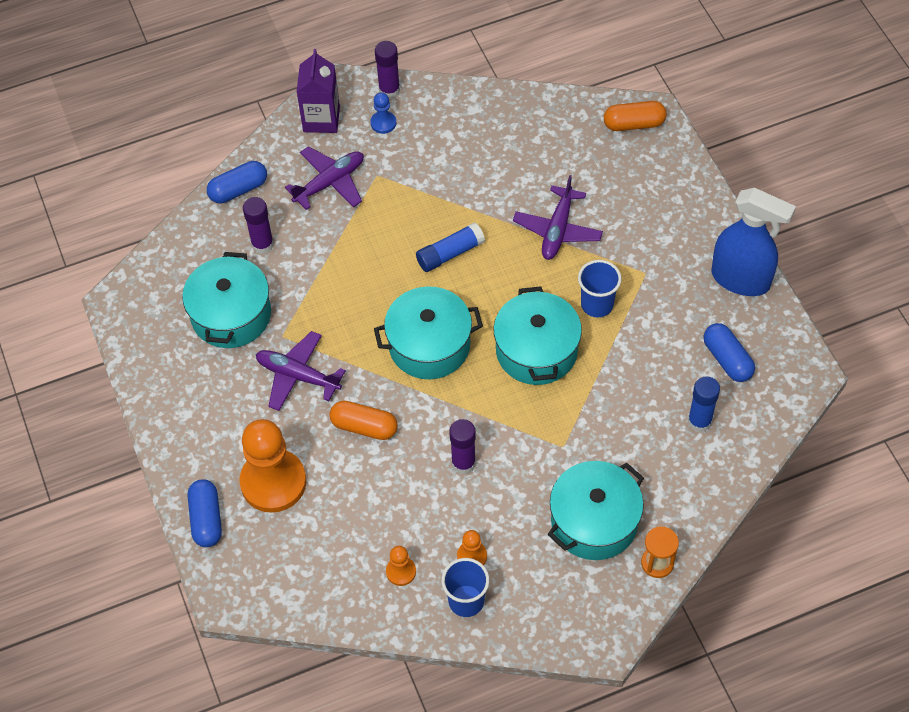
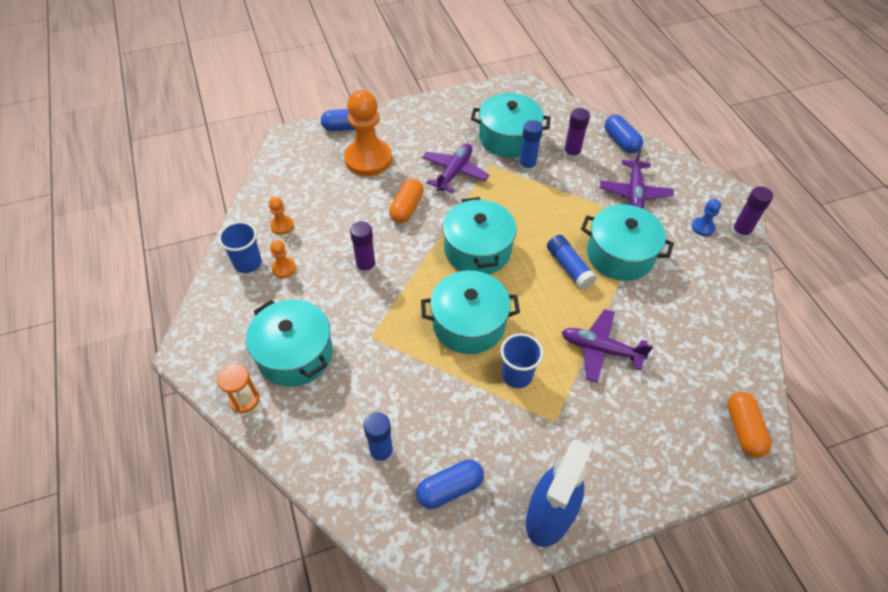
camera: 90 degrees right, 5 degrees down
(285, 293) = (527, 166): none -> blue glue stick
(321, 119) = (699, 188): purple carton -> none
(330, 183) = (634, 192): purple plane -> purple plane turned 45 degrees clockwise
(428, 204) = (620, 254): none -> turquoise pot

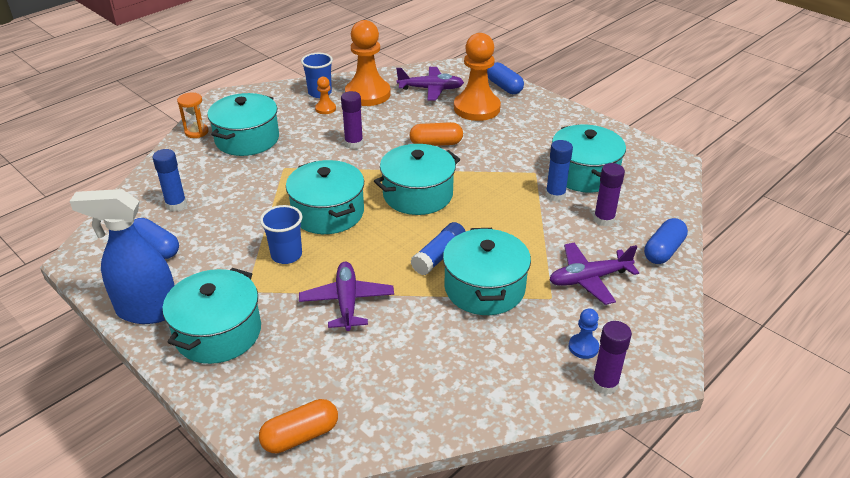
camera: 65 degrees right, 15 degrees down
(282, 226) = (367, 94): orange pawn -> orange pawn, size x2.25
(454, 172) = (504, 155): purple plane -> purple plane (431, 89)
(603, 460) = (218, 332): none -> turquoise pot

